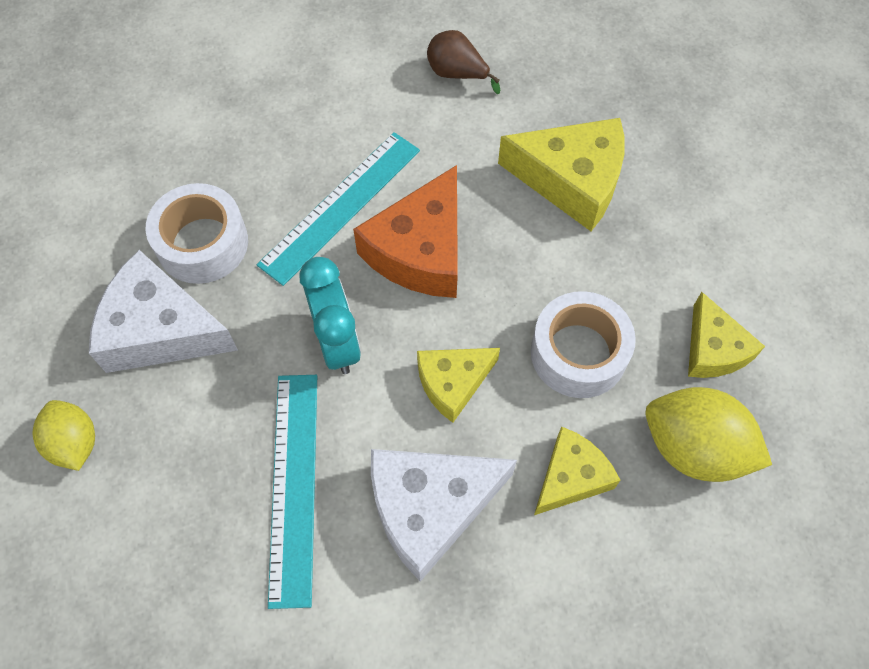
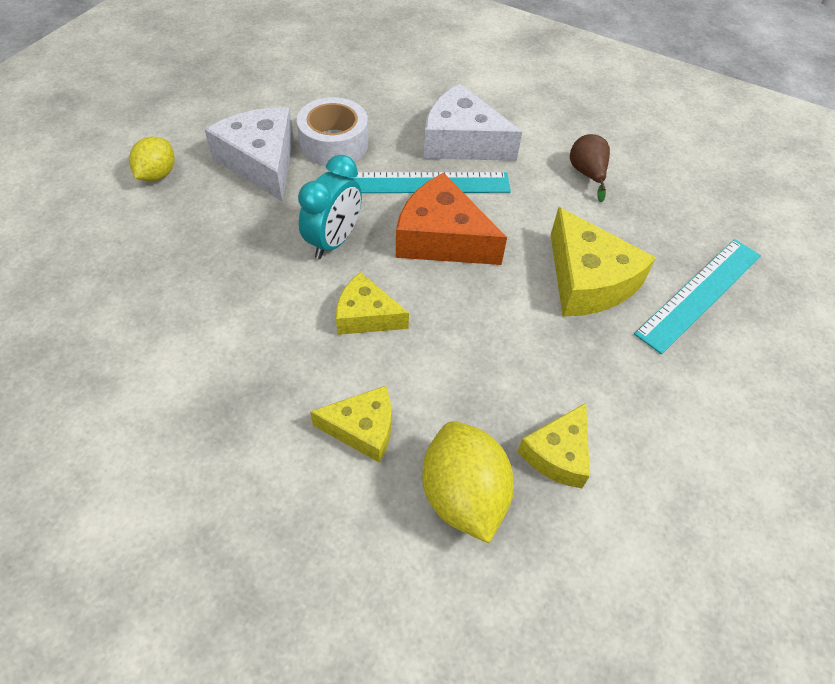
camera: 45 degrees right, 10 degrees down
(293, 485) = (217, 283): turquoise ruler -> turquoise ruler (699, 293)
(420, 250) = (441, 238): orange cheese -> orange cheese turned 45 degrees clockwise
(430, 508) = (264, 362): white cheese -> white cheese (461, 142)
(578, 353) = (462, 370): white tape -> none

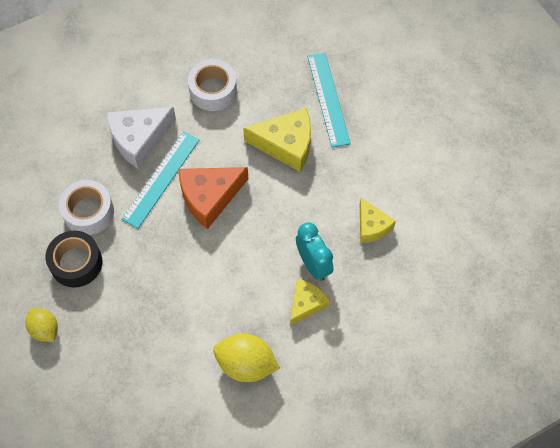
camera: 55 degrees left, 10 degrees up
(261, 162) = (76, 263): white cheese -> black tape
(334, 241) = (173, 254): turquoise clock -> turquoise clock (313, 264)
(366, 316) = (238, 266): yellow cheese -> none
(463, 495) = (367, 279): yellow lemon -> yellow lemon (246, 364)
(587, 174) = (213, 90): brown pear -> white tape

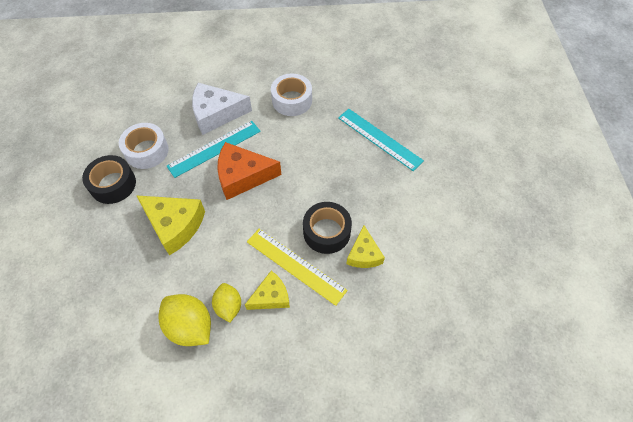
camera: 25 degrees right, 5 degrees down
(45, 329) = (57, 225): yellow lemon -> yellow lemon (228, 306)
(286, 144) = (326, 160): yellow cheese -> yellow cheese (175, 225)
(313, 264) = (295, 265): turquoise clock -> yellow ruler
(325, 219) = (326, 232): none -> black tape
(328, 99) = (379, 139): turquoise ruler -> turquoise ruler turned 60 degrees counterclockwise

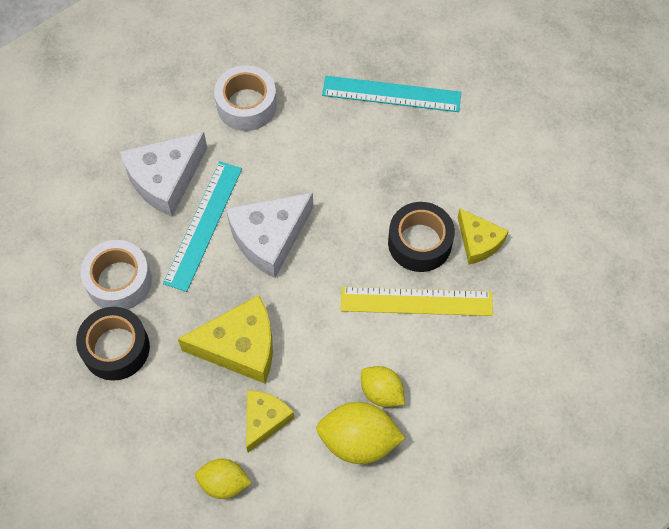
camera: 35 degrees left, 5 degrees up
(97, 297) = (224, 483): none -> yellow lemon
(243, 176) = (269, 238): orange cheese -> white cheese
(271, 296) = (418, 351): yellow cheese -> yellow cheese (264, 420)

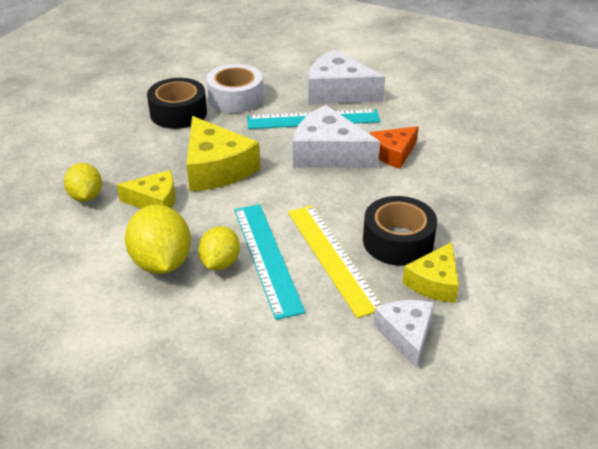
camera: 65 degrees right, 25 degrees down
(246, 105) = (440, 107): white tape -> none
(298, 184) = (393, 153): none -> orange cheese
(391, 94) = (537, 177): turquoise ruler -> turquoise ruler (266, 258)
(523, 290) = (406, 335): none -> white cheese

